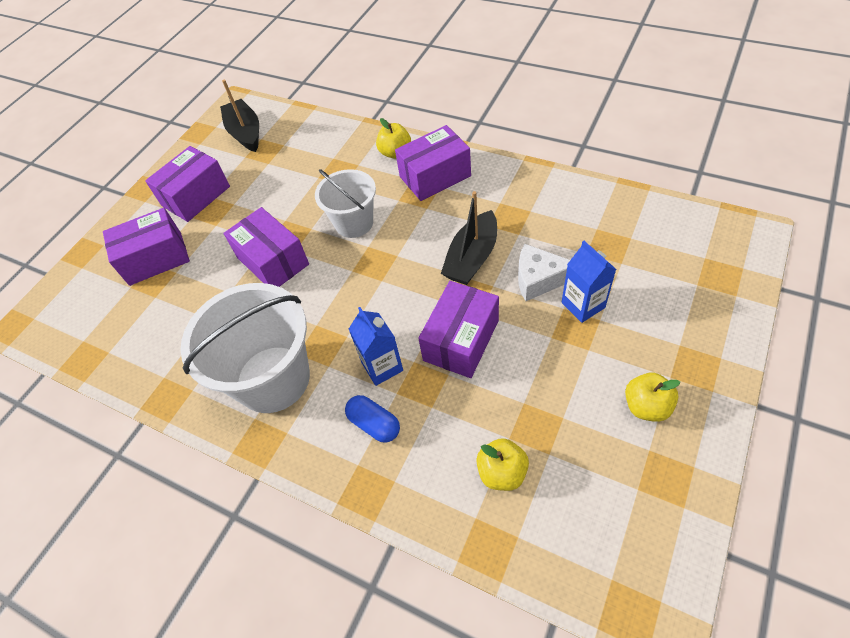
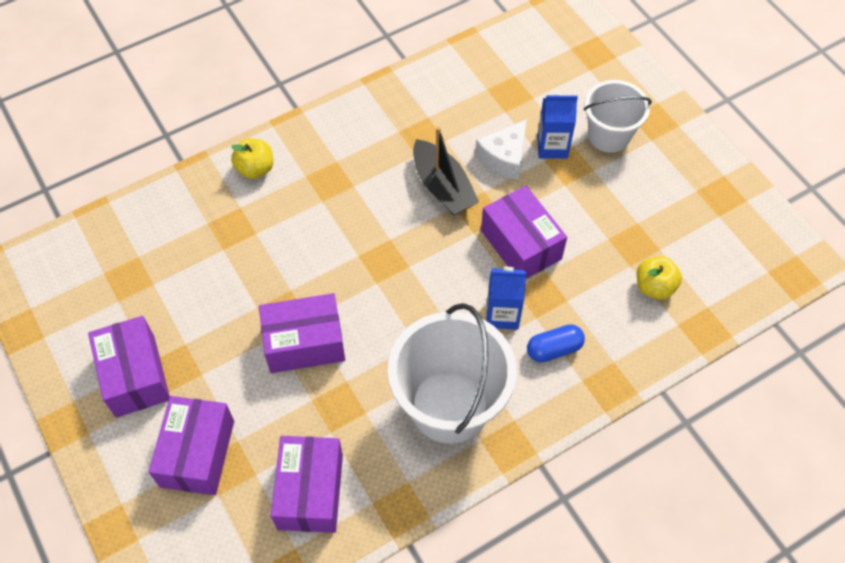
camera: 65 degrees left, 5 degrees up
(245, 133) = (77, 283): black boat -> none
(354, 223) = (318, 251): white bucket -> white bucket (609, 135)
(435, 176) = (320, 157): purple box -> purple box (310, 491)
(646, 406) = (664, 169): yellow apple -> none

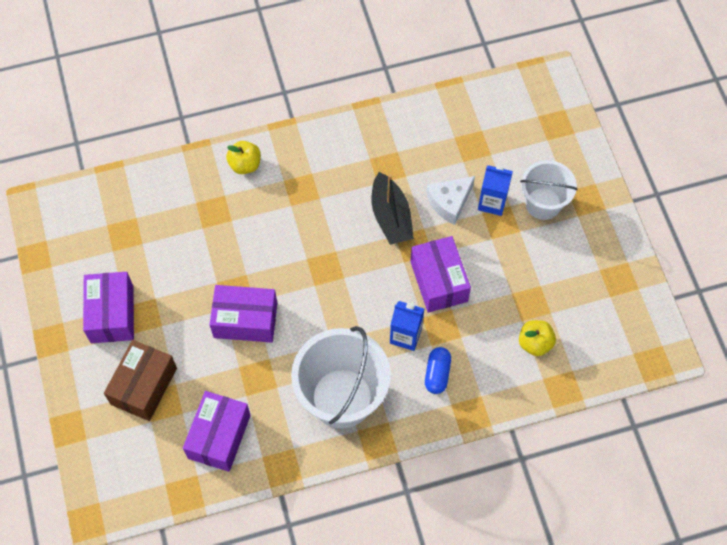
camera: 15 degrees right, 5 degrees up
(197, 453) = (144, 386): purple box -> brown box
(554, 349) = (437, 374): blue capsule -> blue capsule turned 75 degrees counterclockwise

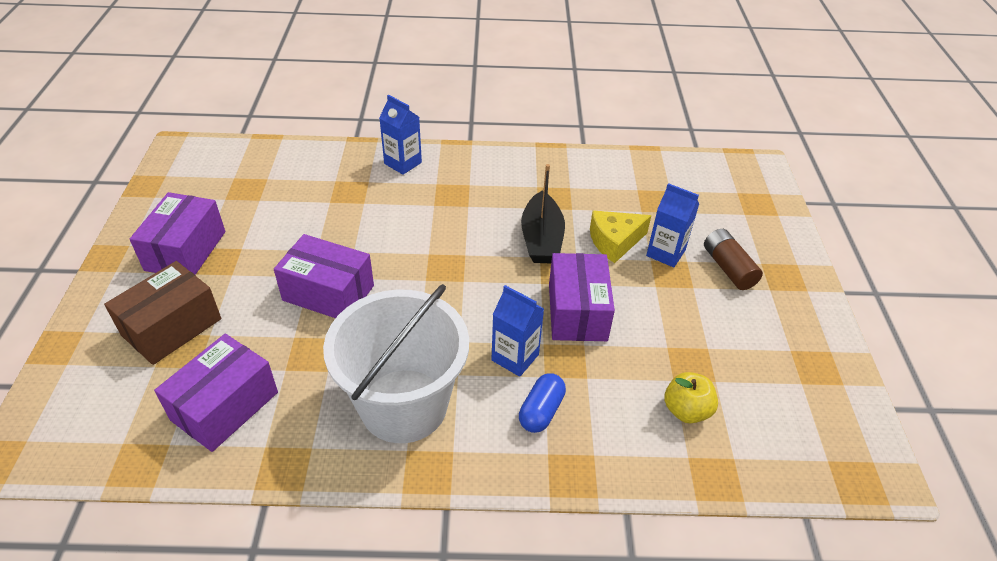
camera: 15 degrees right, 20 degrees down
(245, 164) = (403, 163): yellow apple -> blue carton
(449, 202) = (614, 242): white cheese -> yellow cheese
(543, 203) = (728, 268): white bucket -> brown battery

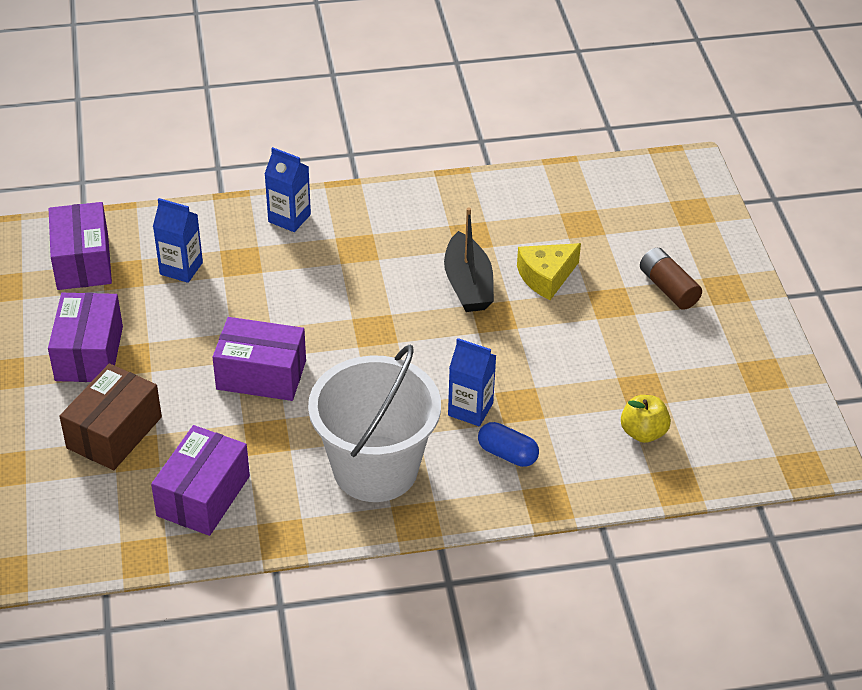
camera: 10 degrees left, 0 degrees up
(541, 411) = (507, 454): blue capsule -> blue capsule turned 75 degrees counterclockwise
(577, 312) = (522, 356): purple box -> purple box (83, 262)
(665, 253) = (601, 281): blue carton -> blue carton (181, 268)

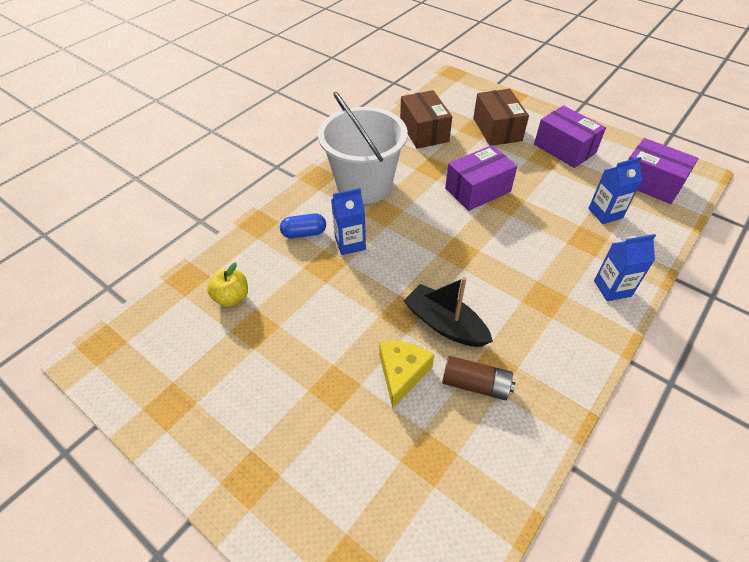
camera: 140 degrees right, 5 degrees up
(203, 496) = (424, 131): purple box -> brown box
(668, 288) = (300, 438): brown battery -> brown battery (475, 384)

